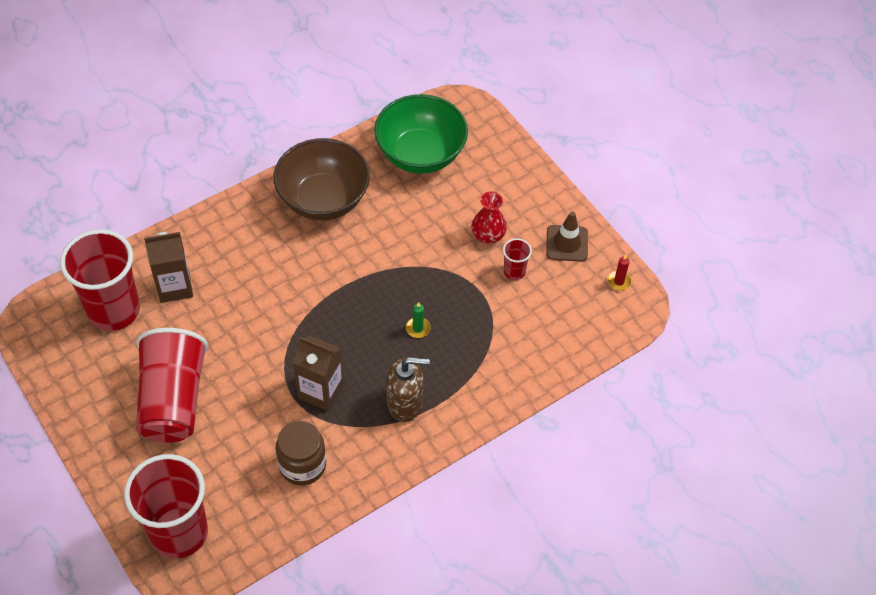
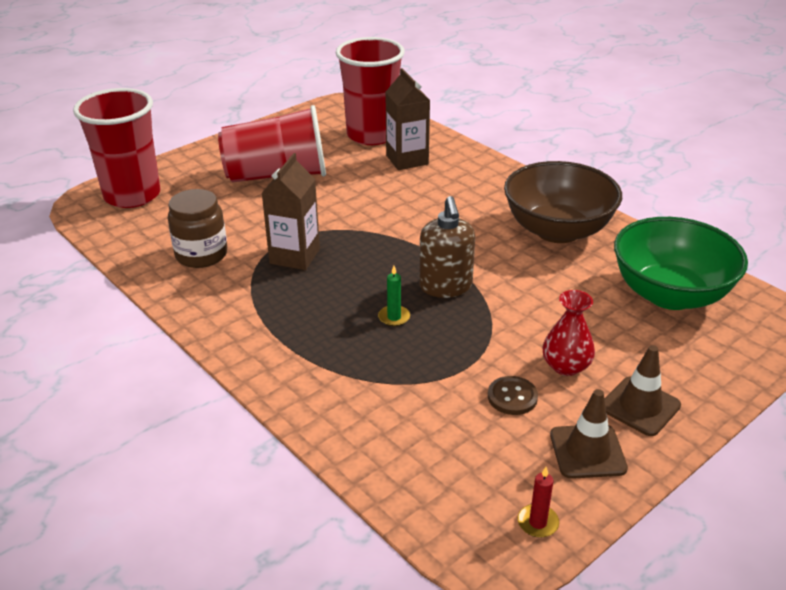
camera: 85 degrees right, 20 degrees down
(405, 403) = (283, 317): brown soap dispenser -> brown soap dispenser (445, 287)
(514, 272) = (512, 397): red cup -> brown button
(531, 206) = (640, 406): none -> brown traffic cone

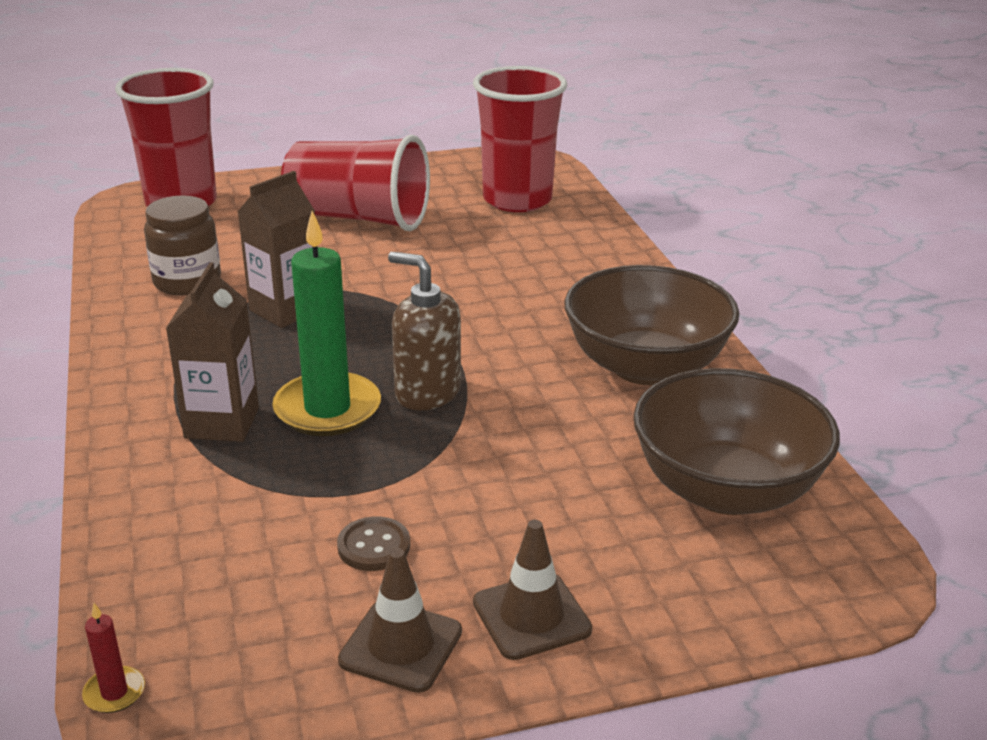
camera: 25 degrees right, 5 degrees down
(394, 317) = (327, 409): green candle -> green candle, size x2.42
(407, 160) = (532, 237): brown carton -> brown carton (222, 423)
(445, 287) = (427, 392): brown soap dispenser -> brown soap dispenser turned 105 degrees clockwise
(537, 523) = (246, 706): red candle -> red candle (114, 692)
(566, 366) = (483, 533): red vase -> none
(670, 294) = (725, 490): green bowl -> brown bowl

